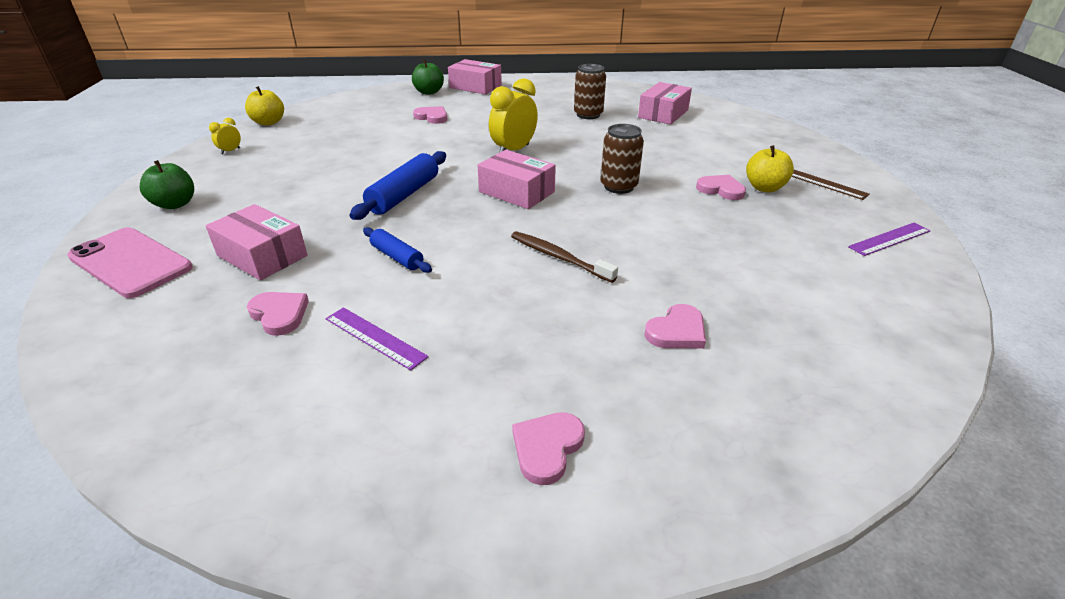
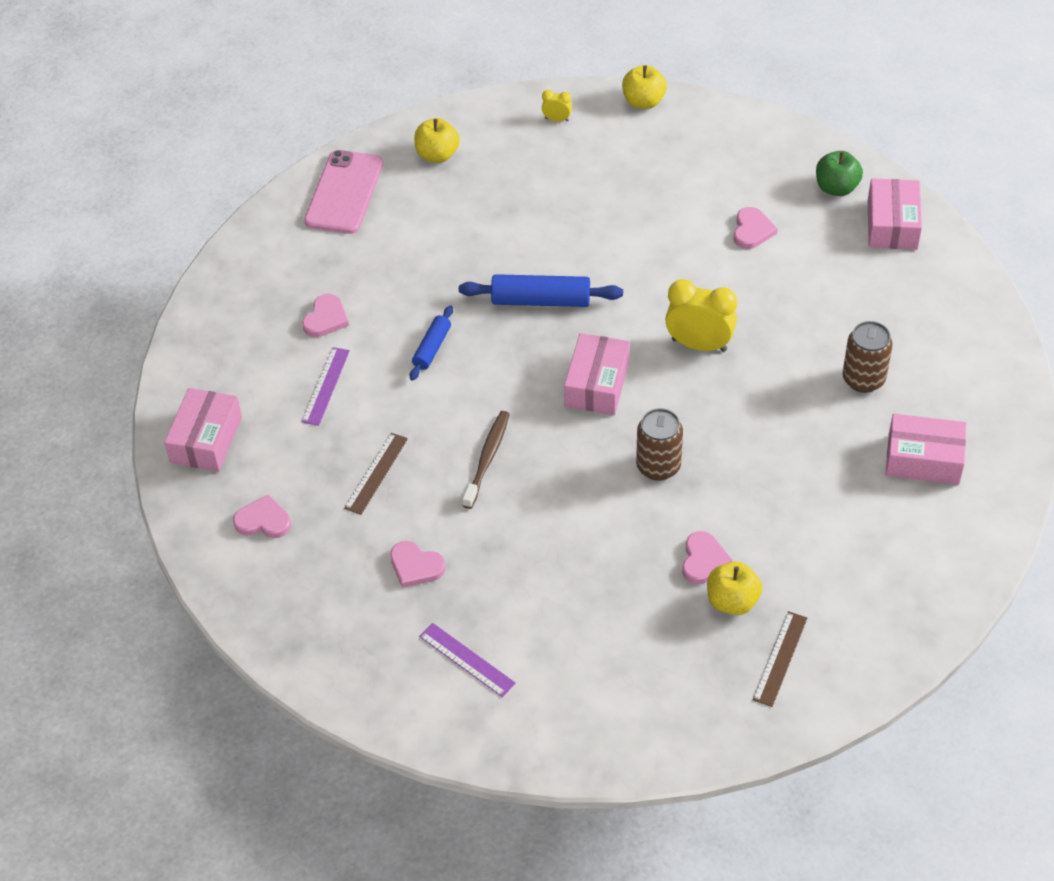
camera: 70 degrees right, 15 degrees up
(175, 204) = (437, 155): green apple -> yellow apple
(262, 256) = (391, 262): pink box -> pink box (206, 440)
(531, 329) = (376, 473): none -> brown ruler
(890, 239) = (662, 723): purple ruler -> purple ruler (467, 660)

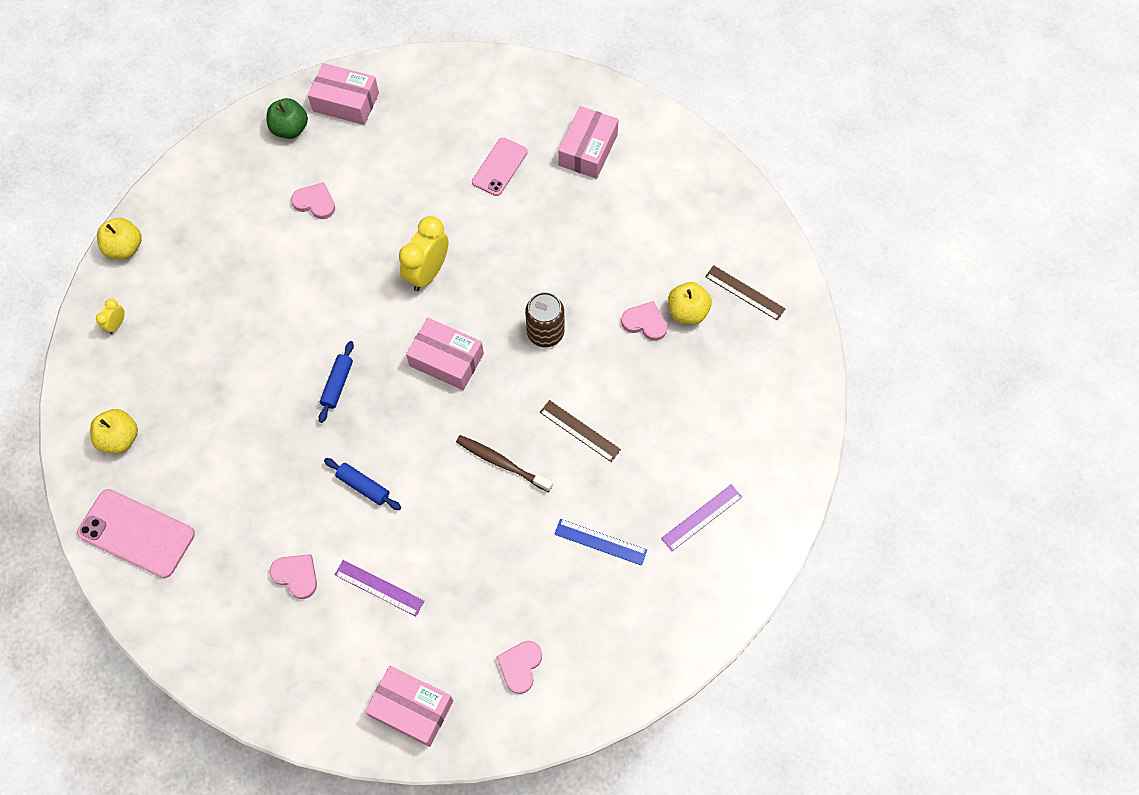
camera: 80 degrees left, 15 degrees up
(376, 473) = (492, 558): brown ruler -> brown ruler (579, 431)
(416, 566) = (600, 542): pink heart -> blue ruler
(541, 301) = (337, 384): blue rolling pin -> blue rolling pin, size x0.60
(863, 379) = (499, 167): brown can -> pink phone

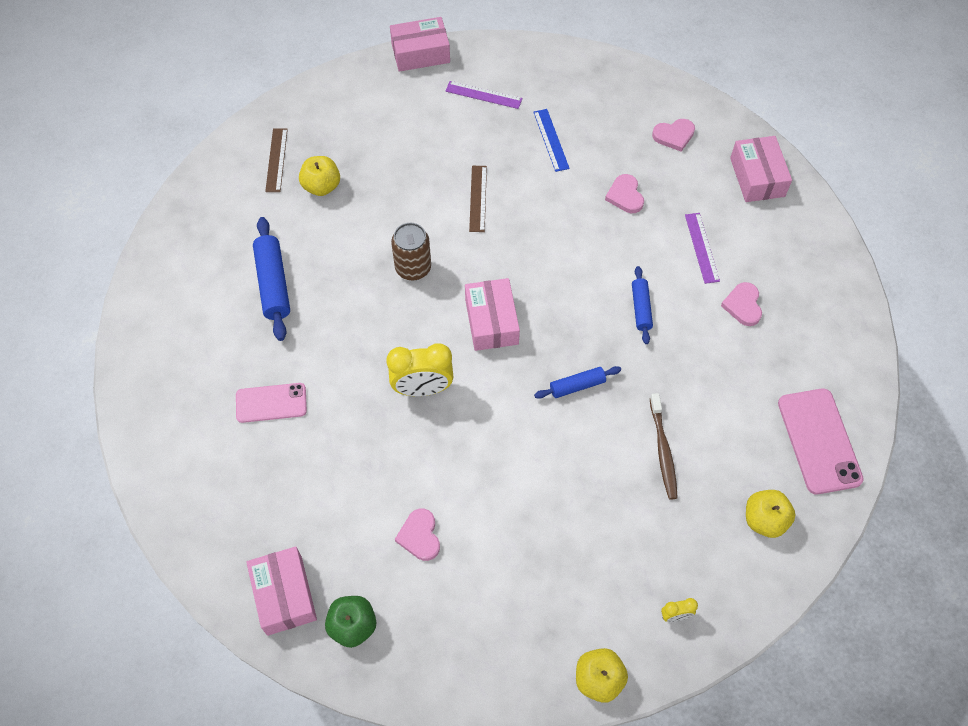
camera: 125 degrees left, 5 degrees down
(502, 463) = (544, 231): brown toothbrush -> brown toothbrush (663, 450)
(588, 150) = (205, 344): pink box -> pink box (420, 53)
(609, 222) = (273, 284): none -> blue rolling pin
(645, 322) = (352, 208): pink heart -> pink heart (625, 196)

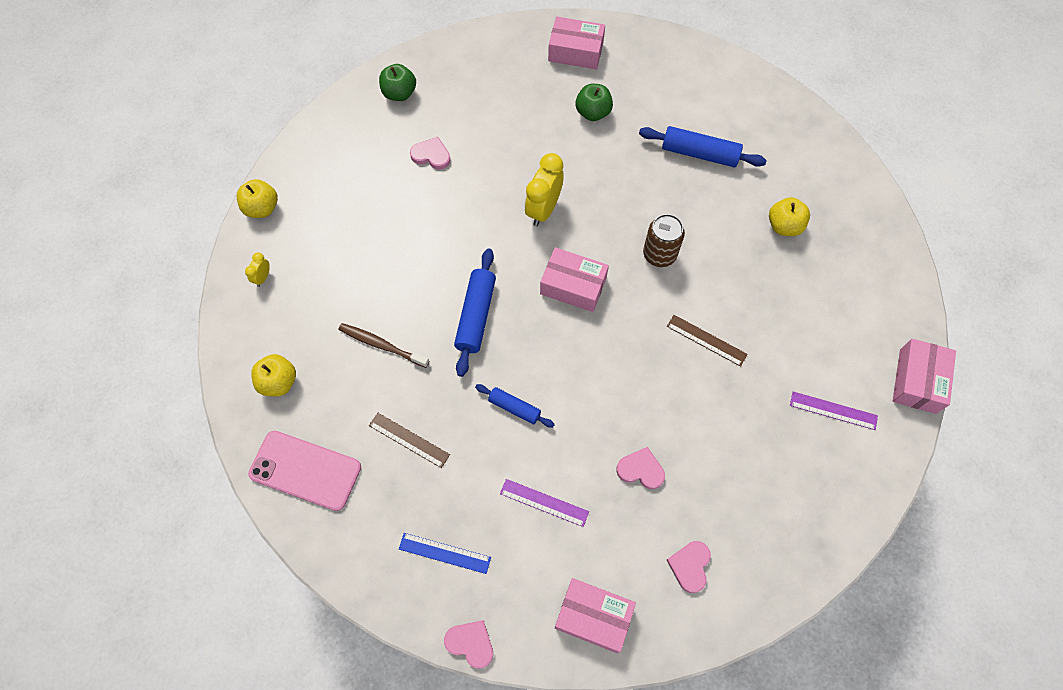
camera: 120 degrees right, 5 degrees up
(271, 403) = (593, 112): pink phone -> green apple
(276, 160) = (832, 205): brown ruler -> brown ruler (409, 440)
(284, 595) = (446, 67): pink box -> pink box (576, 51)
(483, 95) = (833, 410): purple ruler -> purple ruler turned 60 degrees clockwise
(551, 140) = (744, 441): blue ruler -> blue ruler (444, 553)
(577, 386) = (476, 316): blue rolling pin -> blue rolling pin, size x1.65
(743, 305) = (463, 497): pink heart -> pink heart (470, 643)

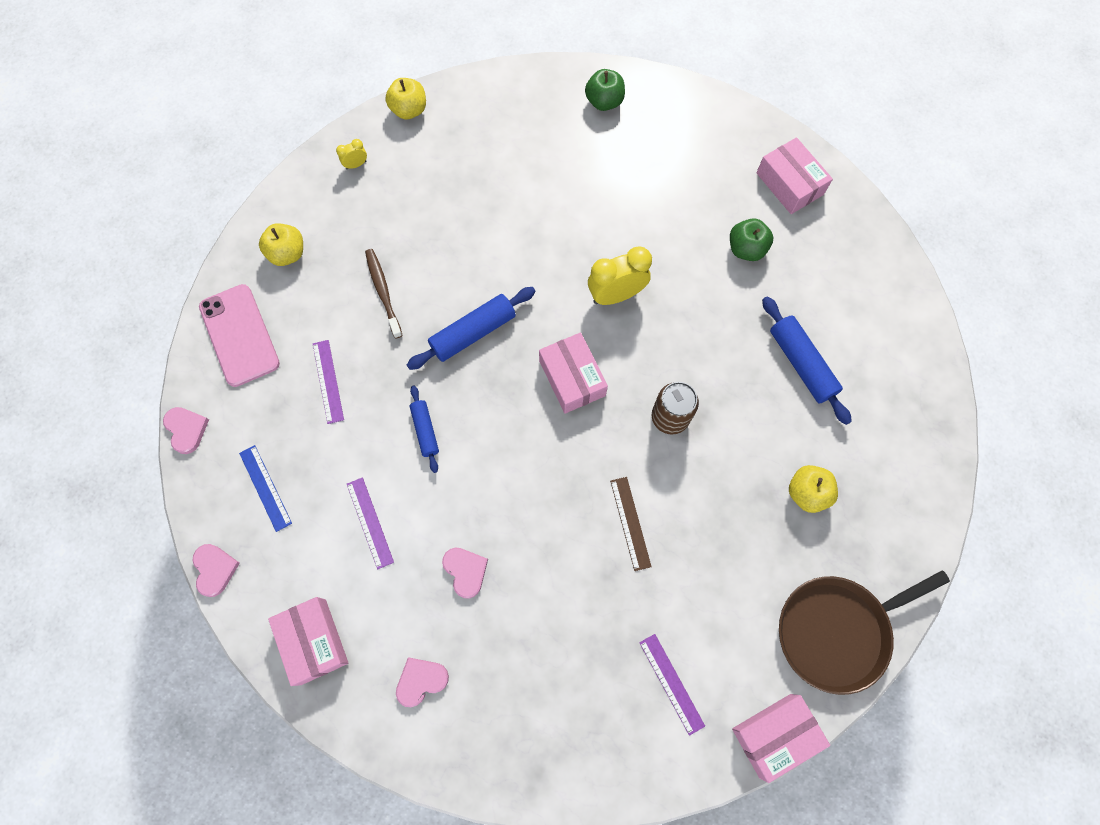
camera: 45 degrees right, 5 degrees up
(409, 440) = (328, 381): brown ruler -> purple ruler
(431, 155) = (575, 174): pink heart -> pink heart (186, 429)
(884, 289) = (836, 631): none -> brown pan

